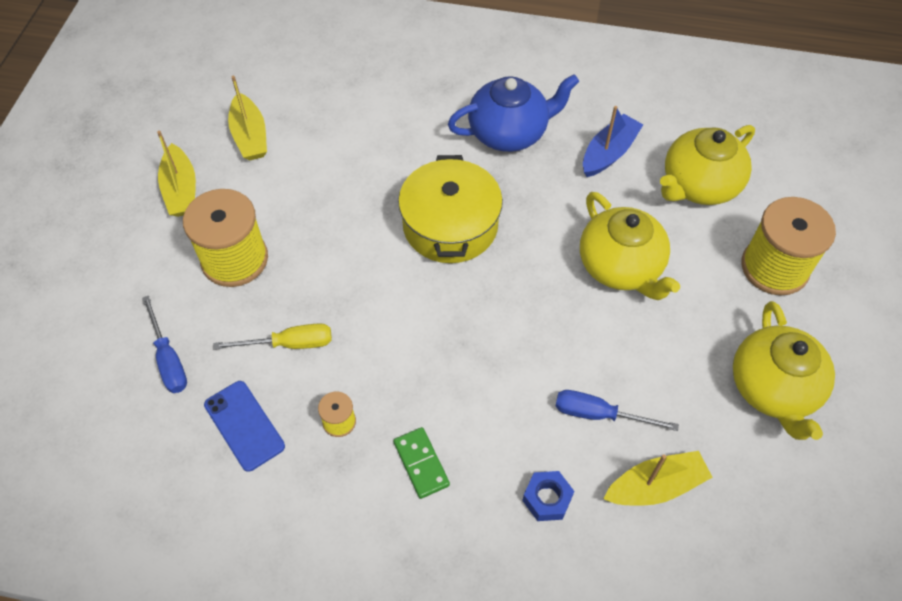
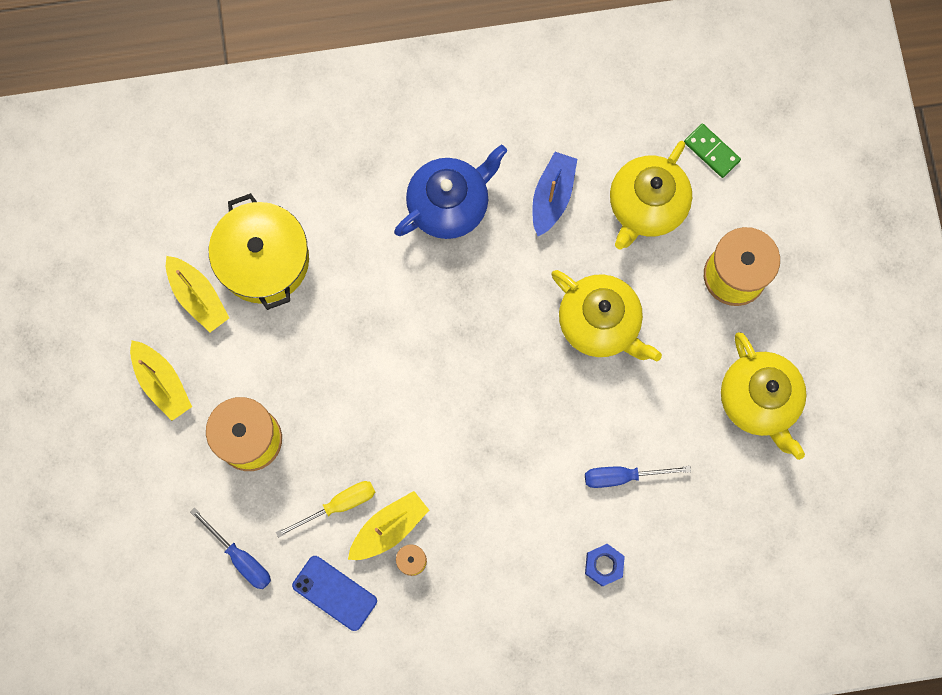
camera: 20 degrees left, 20 degrees up
(421, 463) = (493, 572): green domino -> green domino (711, 151)
(450, 225) = (432, 332): yellow pot -> yellow pot (263, 260)
(655, 486) = (685, 523): yellow boat -> yellow boat (389, 528)

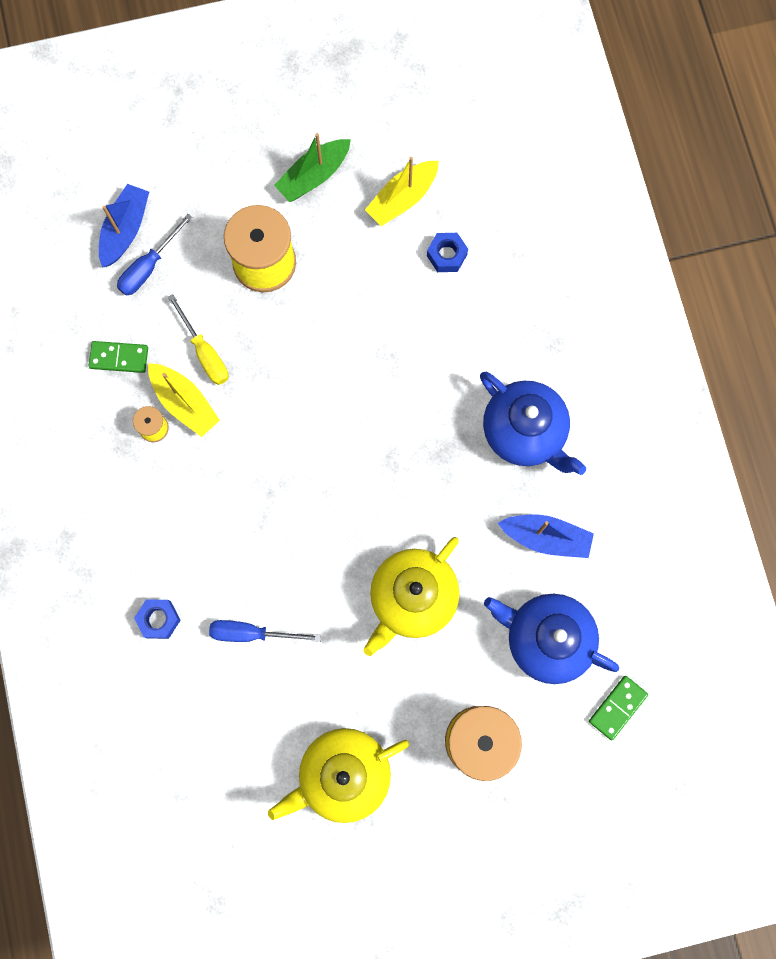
camera: 85 degrees right, 0 degrees up
(162, 383) = (314, 176): yellow boat -> green boat
(197, 580) = (125, 230): none -> blue boat
(263, 260) = (447, 255): yellow pot -> blue nut
(334, 593) = (119, 357): blue phone -> green domino
(623, 476) = (252, 633): blue screwdriver -> blue screwdriver turned 75 degrees counterclockwise
(646, 206) = (546, 639): yellow teapot -> blue teapot

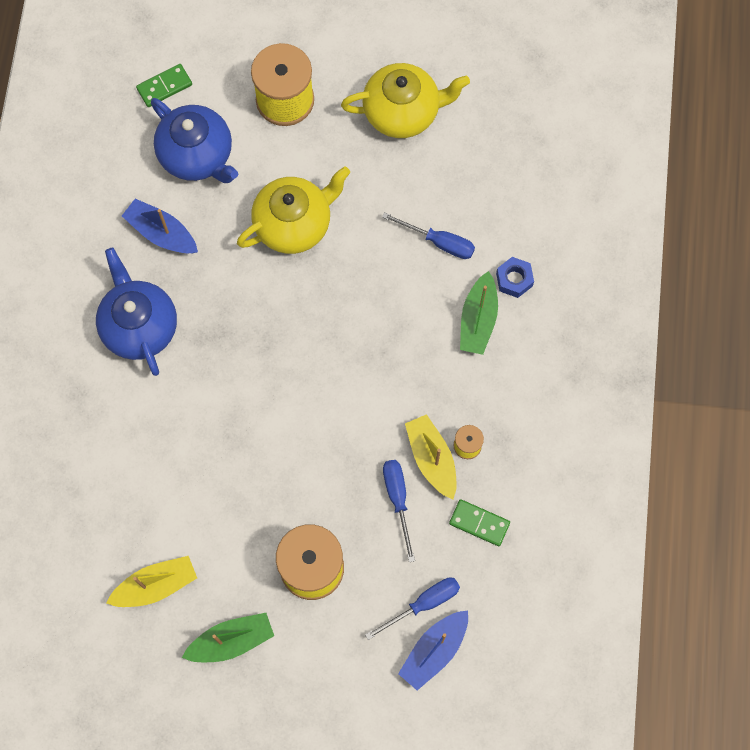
camera: 160 degrees left, 5 degrees down
(183, 561) = (478, 320): none -> green boat
(205, 352) = (398, 500): yellow screwdriver -> blue screwdriver
(447, 255) = (138, 513): blue nut -> none

